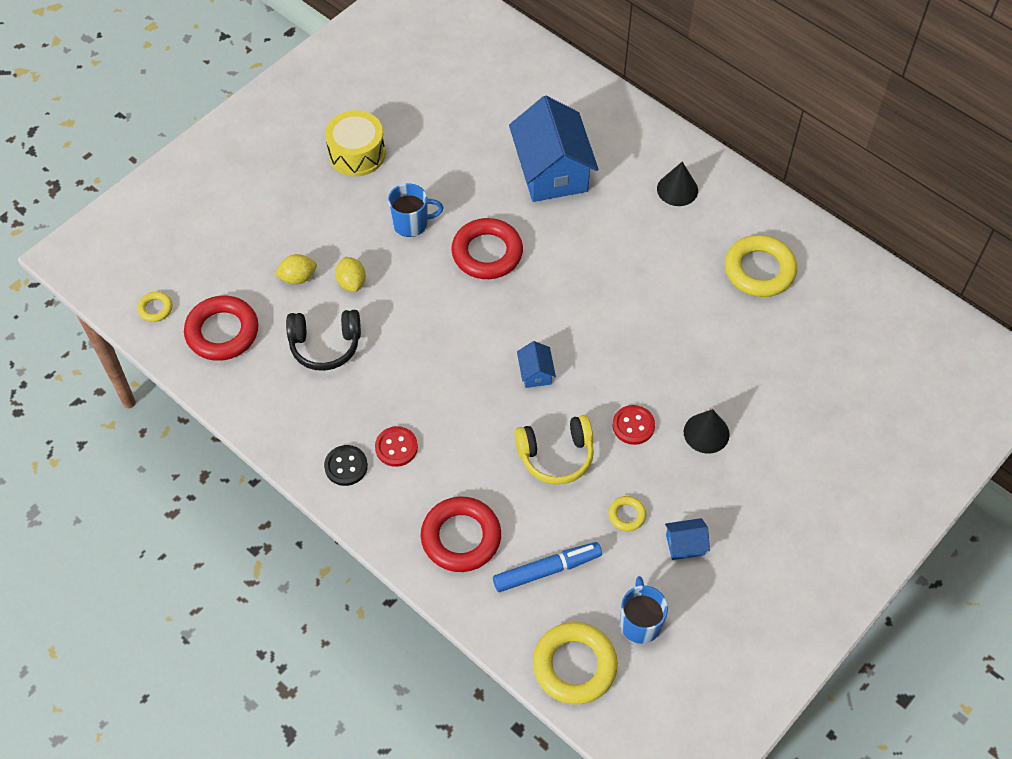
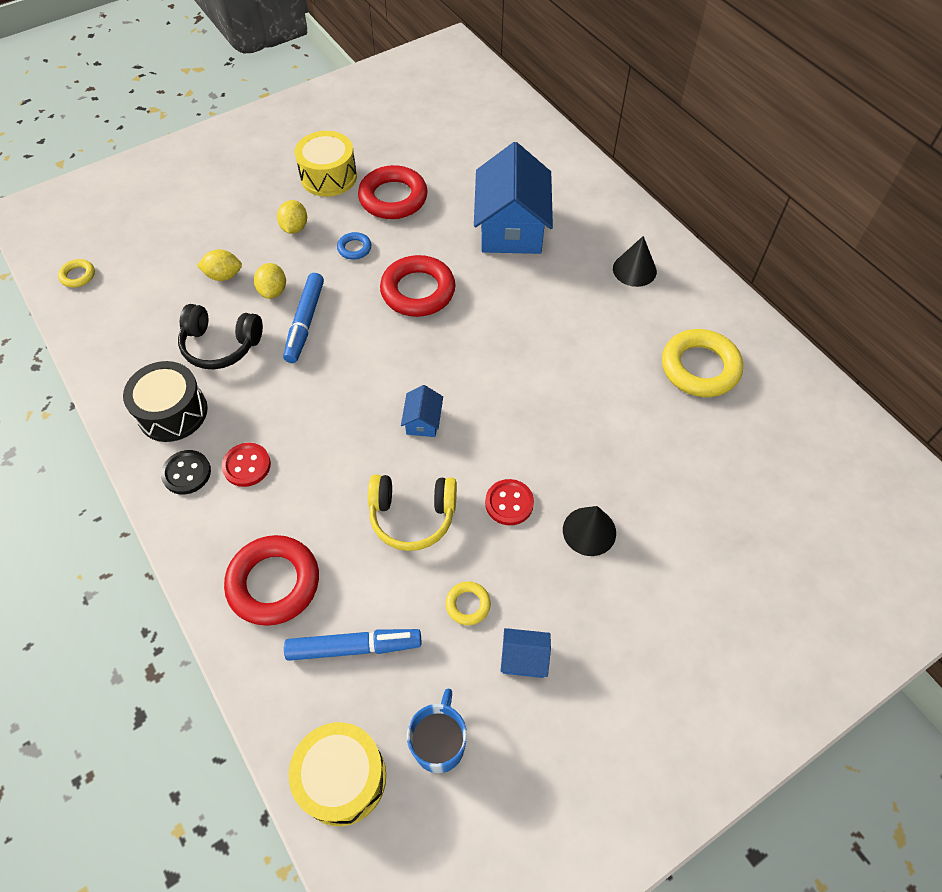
camera: 15 degrees right, 0 degrees up
(222, 332) = (129, 311): red ring -> red ring (393, 198)
(308, 416) = (172, 412): none -> black drum
(345, 214) = (294, 228): none -> yellow lemon
(394, 306) = (305, 322): none -> blue marker
(411, 223) = (354, 248): blue mug -> blue ring
(574, 666) = (342, 778): yellow ring -> yellow drum

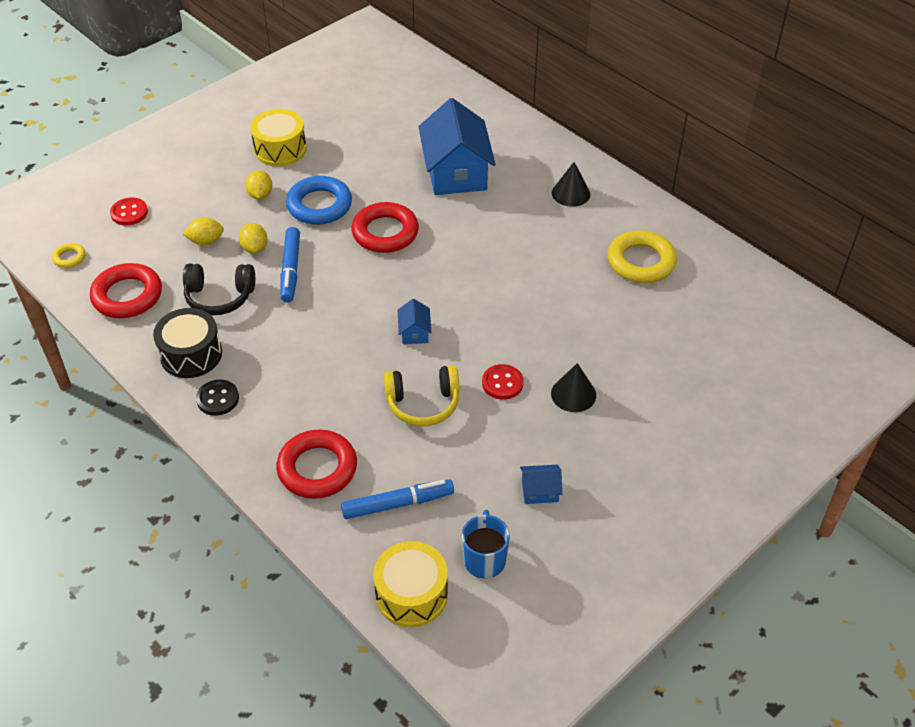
camera: 10 degrees left, 10 degrees down
(247, 465) = (269, 386): red button -> red button (129, 213)
(354, 248) = (319, 205): blue ring -> blue ring, size x2.10
(393, 198) = (344, 160): red ring -> red ring (127, 296)
(468, 604) = (485, 460): yellow ring -> none

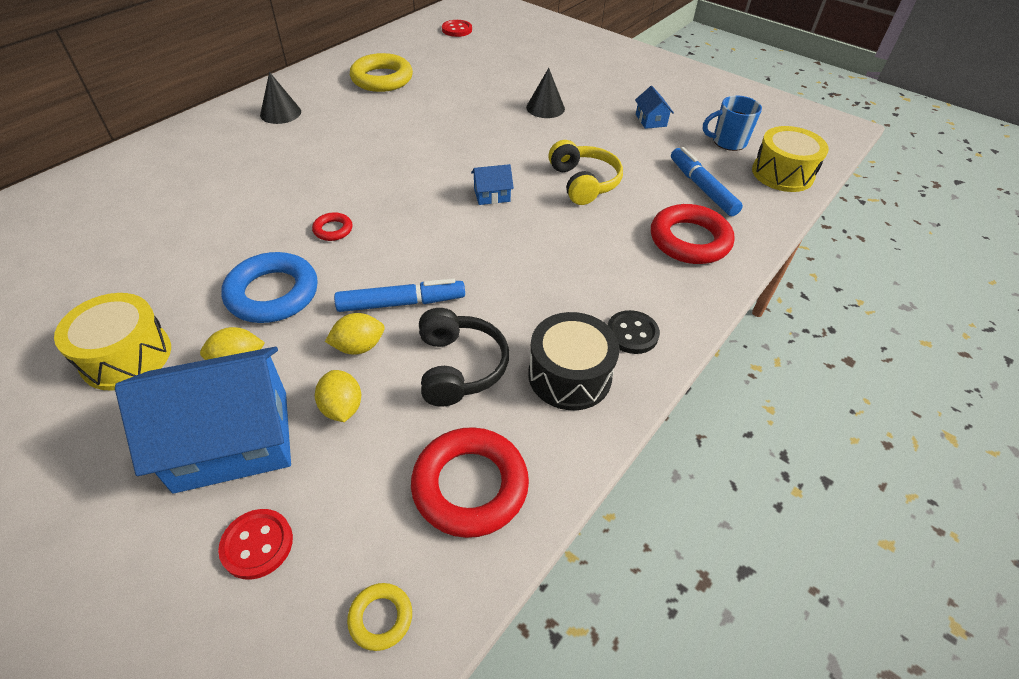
camera: 100 degrees left, 0 degrees up
(385, 232) = (333, 230): red ring -> red ring, size x0.48
(456, 172) = (228, 185): blue house -> blue house (232, 440)
(502, 383) = (544, 141): red button -> red button (457, 30)

